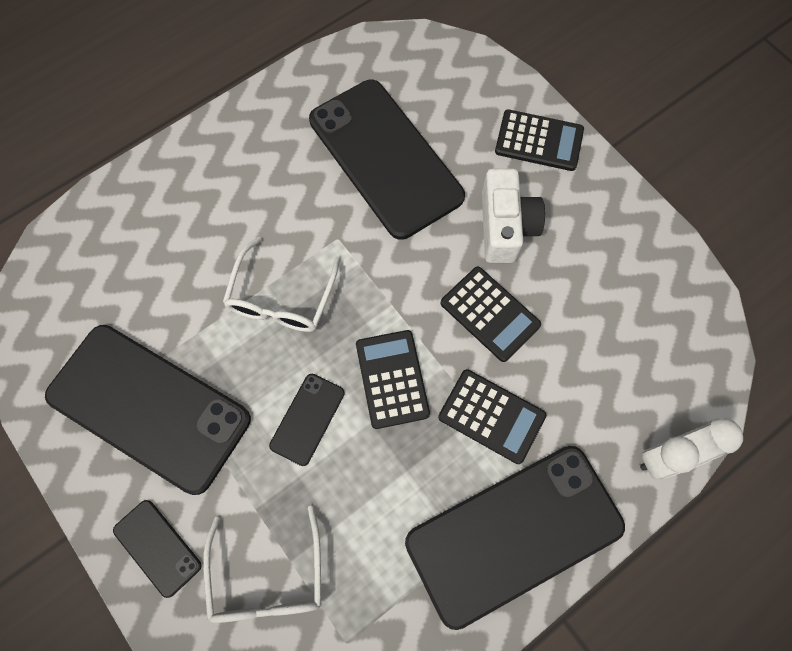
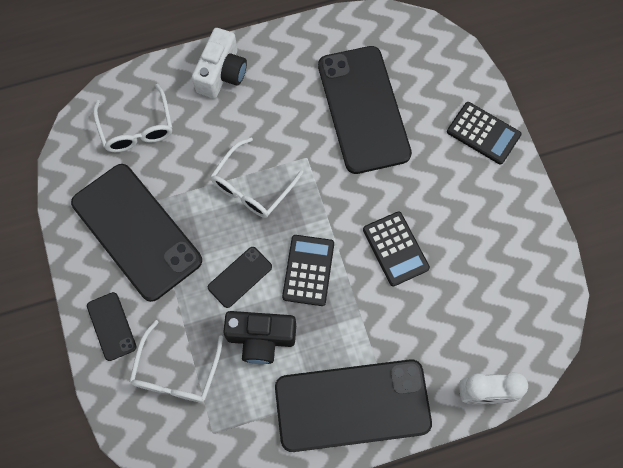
camera: 20 degrees right, 0 degrees up
(104, 273) = (137, 128): none -> white glasses
(364, 489) = (261, 338): none -> black camera
(491, 416) = (368, 320): black calculator -> none
(505, 227) = (432, 189): white camera -> white camera (222, 73)

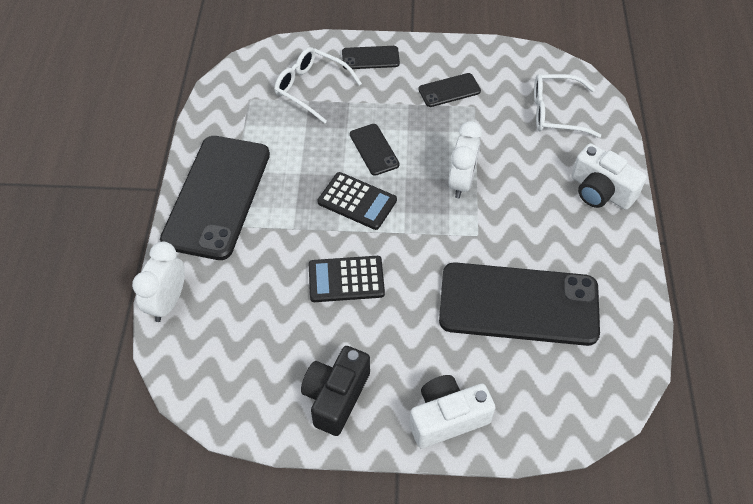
camera: 110 degrees right, 15 degrees down
(136, 231) = (449, 90): black phone -> black phone, size x0.45
(252, 186) = (461, 182): white glasses -> white clock
(261, 338) = (310, 149): black camera -> black camera (336, 396)
(483, 133) = (447, 418): black calculator -> white camera

